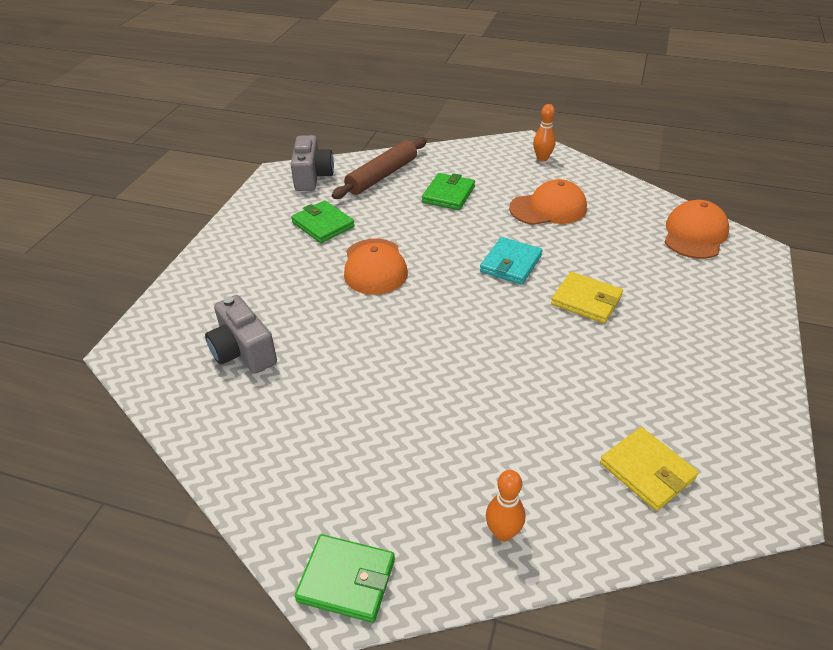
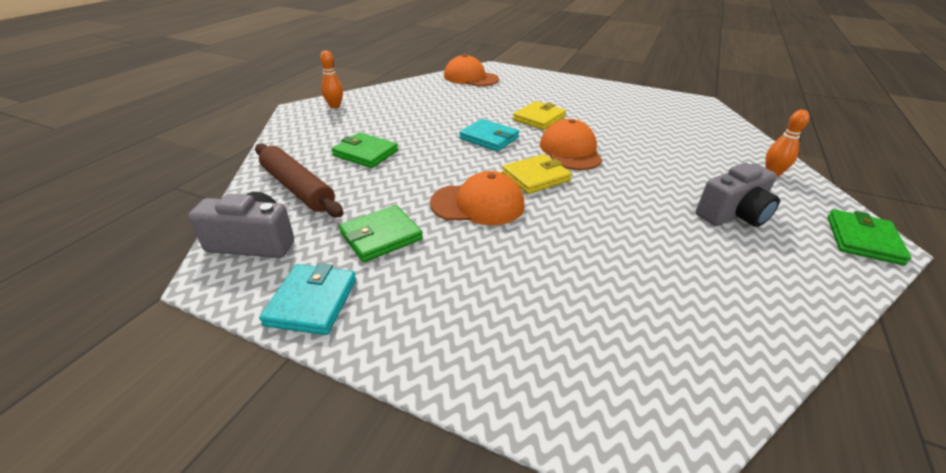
camera: 85 degrees left, 5 degrees down
(243, 351) = (626, 306): grey camera -> grey camera (733, 214)
(255, 211) = (312, 302): none -> turquoise wallet
(548, 208) = (416, 114): orange cap -> orange cap (570, 151)
(647, 471) = (694, 125): yellow wallet -> yellow wallet (536, 177)

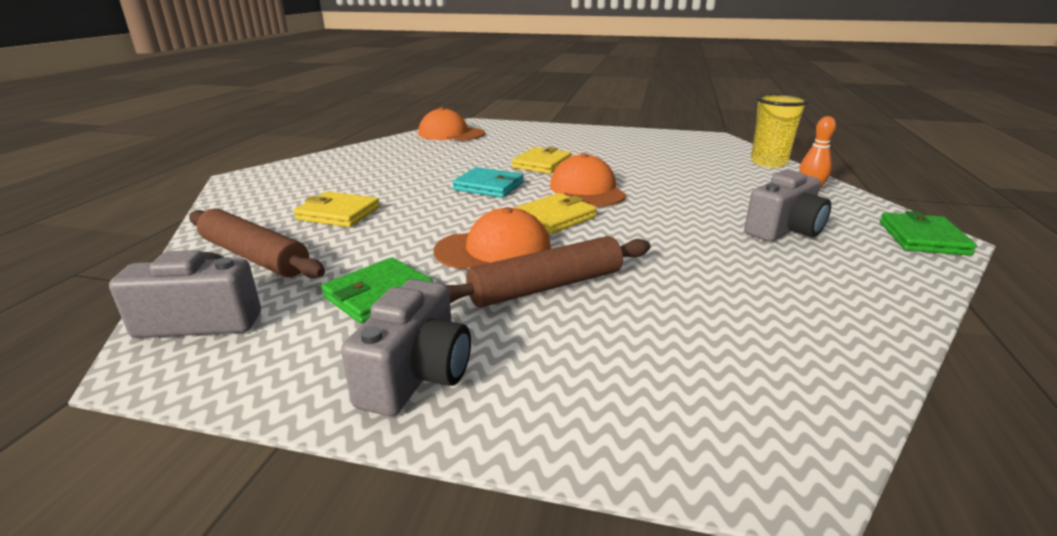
camera: 10 degrees left, 10 degrees down
(312, 302) = (300, 375): turquoise wallet -> none
(335, 106) = (287, 172): orange bowling pin -> none
(365, 153) = (338, 213): green wallet -> yellow wallet
(394, 315) = (416, 375): none -> grey camera
(511, 247) = (546, 286): none -> brown rolling pin
(744, 137) = (768, 162): none -> yellow cup

